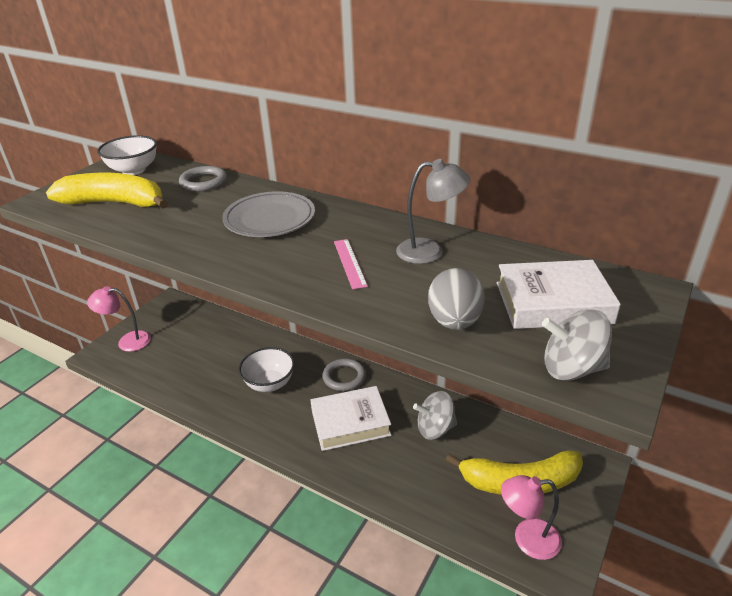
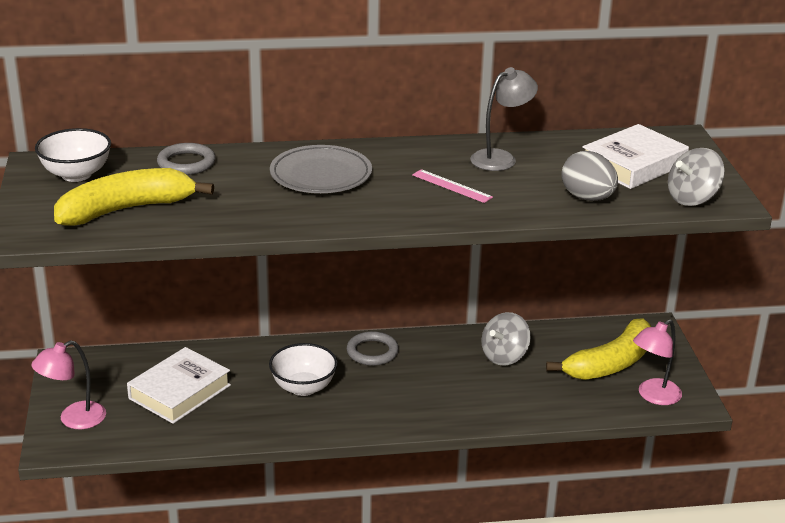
camera: 40 degrees left, 5 degrees down
(350, 422) = (425, 384): white book -> white book (179, 392)

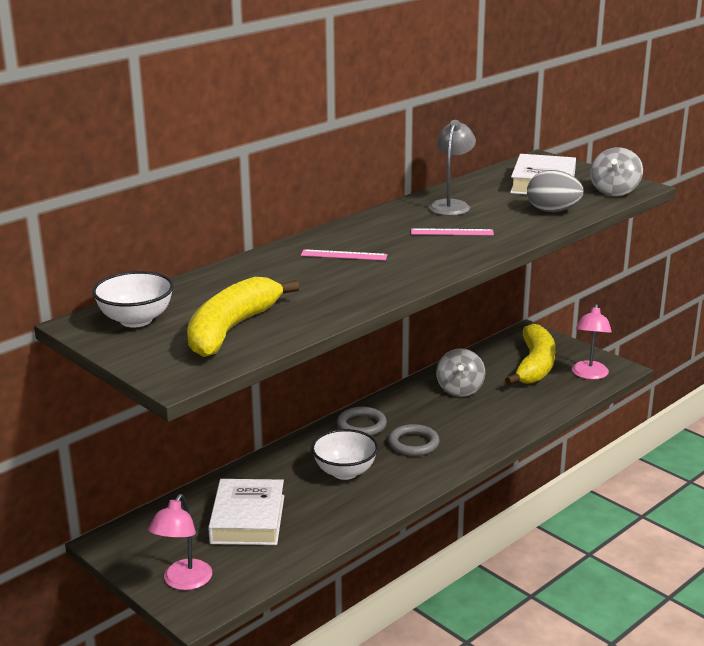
camera: 35 degrees left, 5 degrees down
(186, 163) = (219, 281): grey ring -> grey ring (413, 443)
(321, 175) = (344, 255): grey plate -> pink ruler

